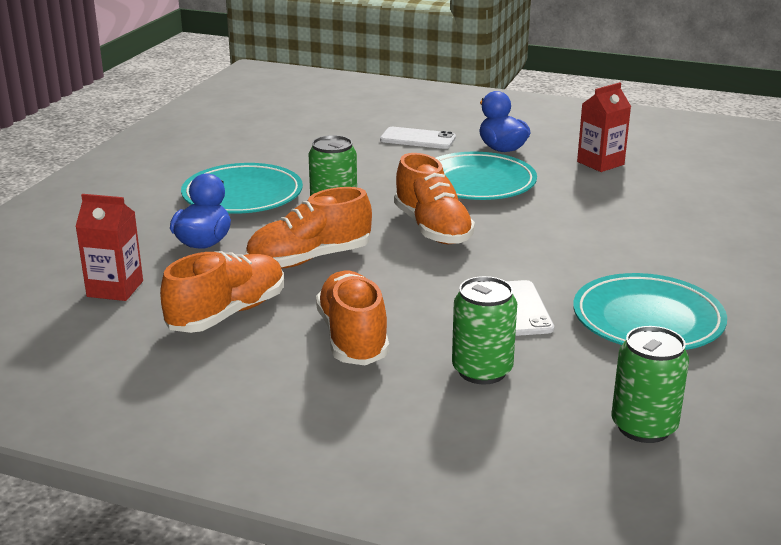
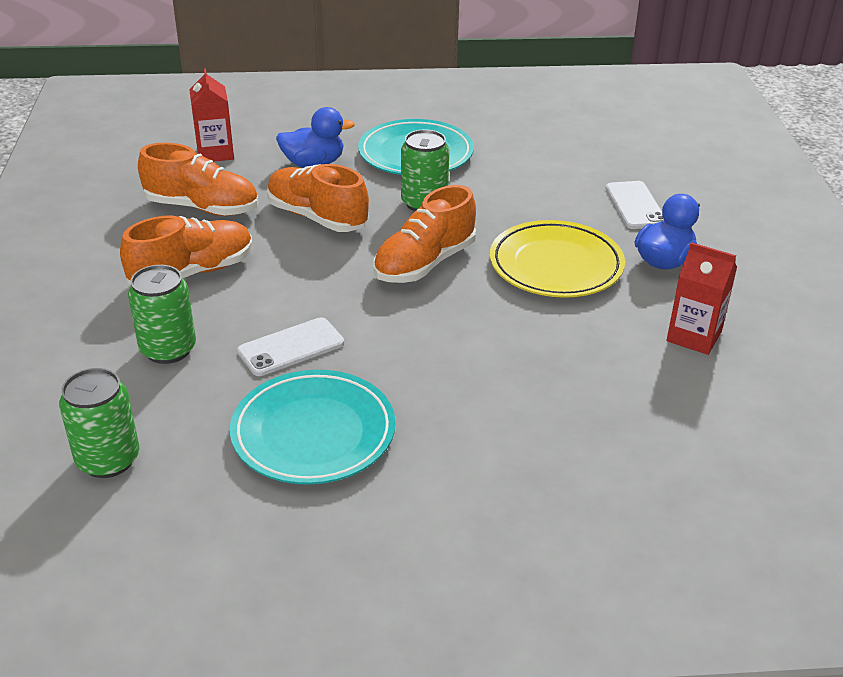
camera: 65 degrees right, 10 degrees up
(477, 183) = (556, 265): turquoise plate -> yellow plate

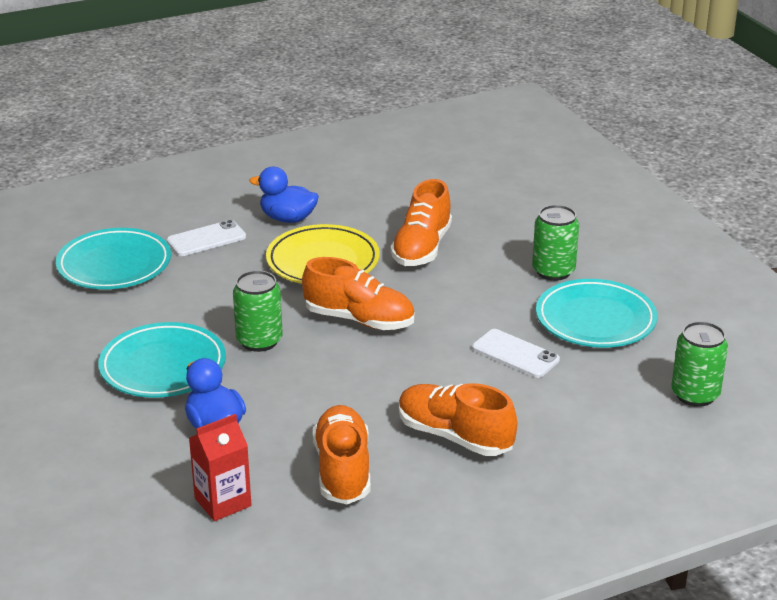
camera: 110 degrees left, 5 degrees down
(168, 349) = (564, 411): green can -> green can (553, 271)
(317, 217) = (319, 394): orange shoe -> orange shoe (422, 248)
(603, 153) = (114, 265): none -> turquoise plate
(694, 336) = (379, 199): red carton -> none

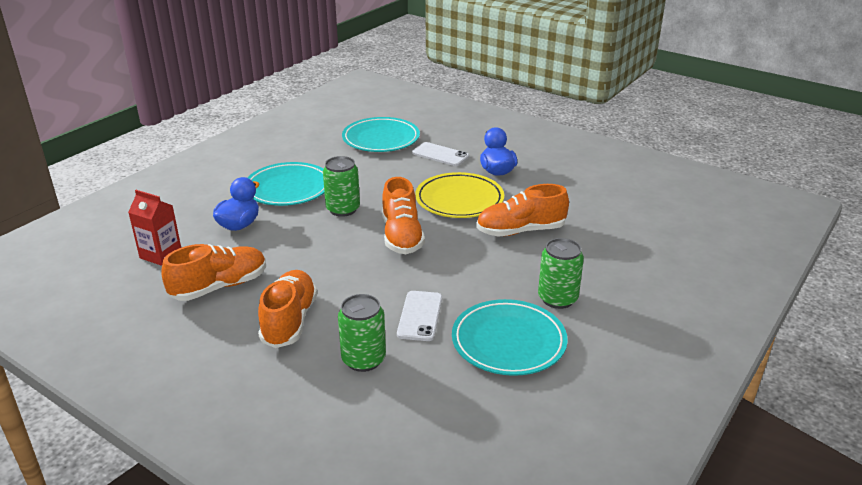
camera: 60 degrees right, 0 degrees up
(695, 394) = (445, 435): green can -> green can (363, 359)

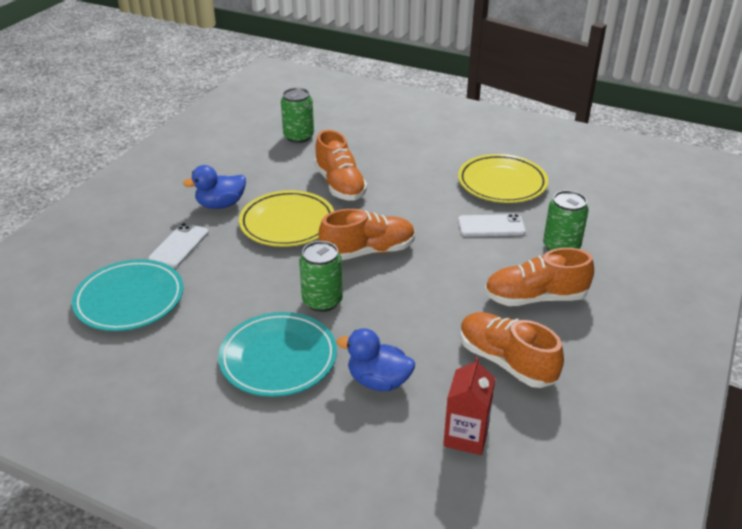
camera: 100 degrees left, 5 degrees up
(508, 342) = (502, 183): turquoise plate -> yellow plate
(557, 299) = (437, 165): green can -> green can (298, 137)

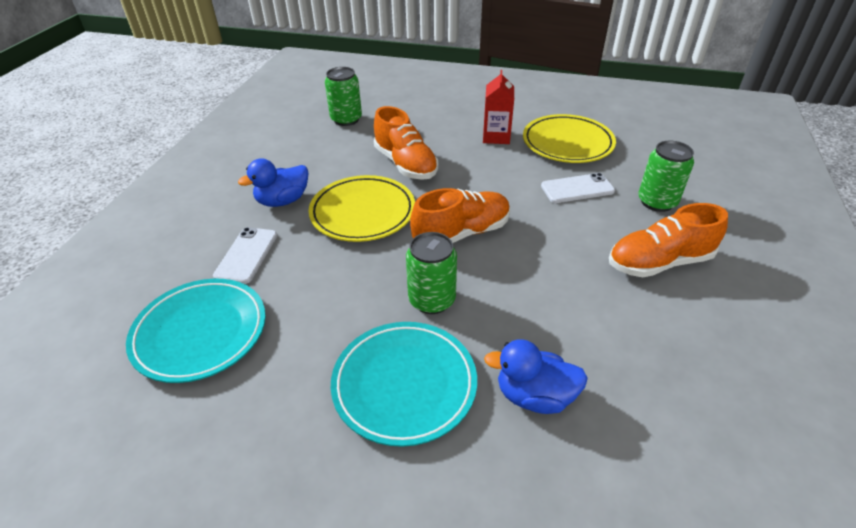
camera: 10 degrees left, 5 degrees up
(466, 436) = (668, 456): red carton -> red carton (496, 137)
(506, 361) = (666, 345): orange shoe -> none

